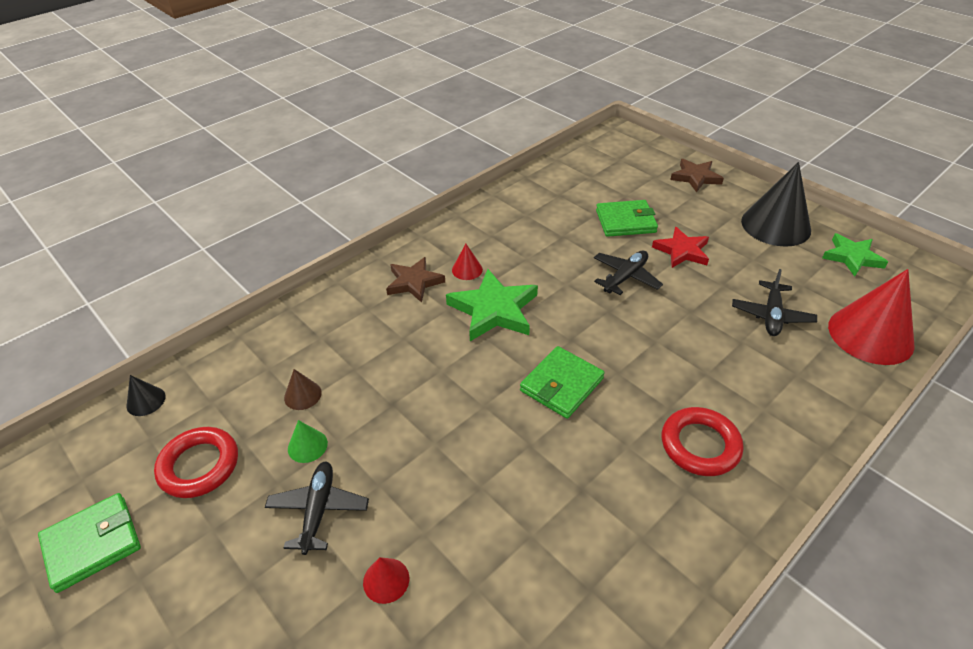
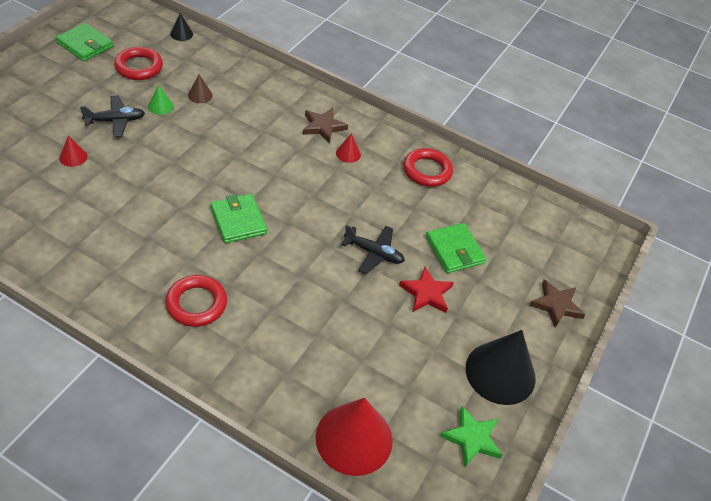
camera: 65 degrees right, 5 degrees up
(494, 310) = (307, 175): green star -> none
(510, 217) = (427, 171): none -> red ring
(561, 385) = (238, 220): green wallet -> green wallet turned 45 degrees clockwise
(771, 315) = (357, 359): black plane -> none

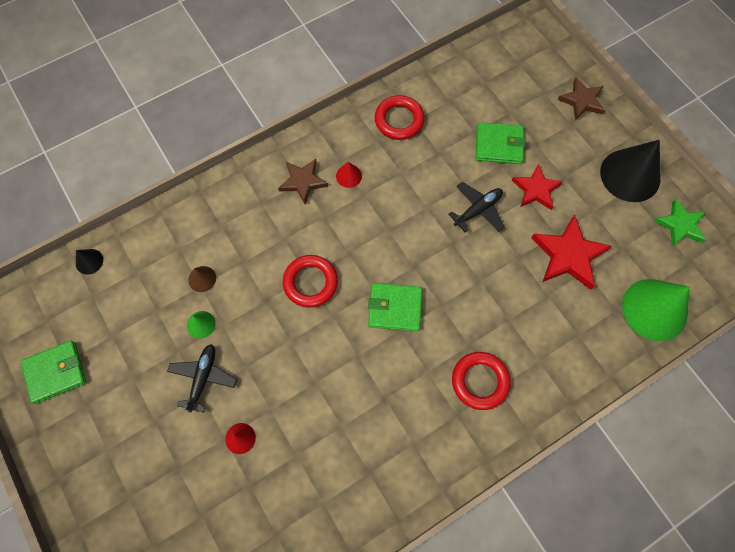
camera: 55 degrees left, 20 degrees up
(139, 67) = (125, 325): red ring -> red ring (310, 282)
(354, 438) = (654, 309): red cone -> green cone
(370, 341) = (568, 255): none -> red star

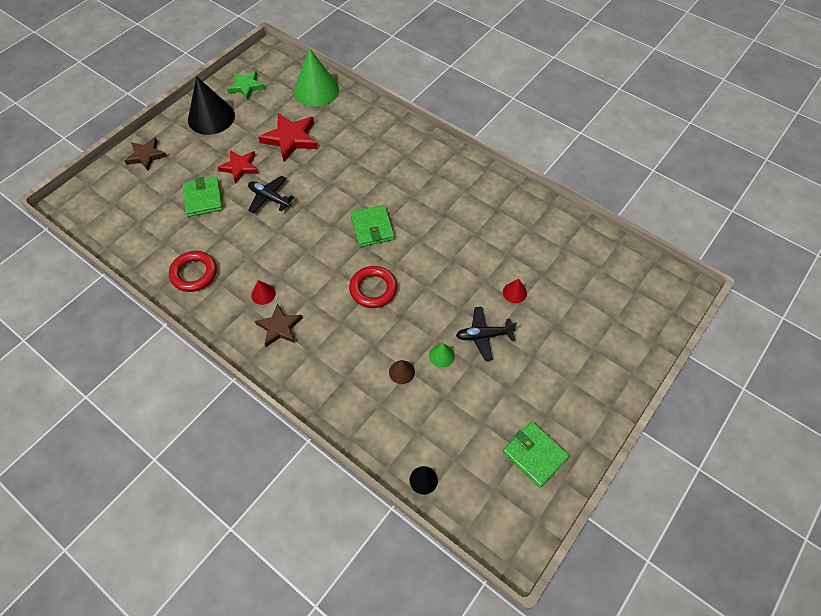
camera: 110 degrees left, 10 degrees down
(480, 381) = (406, 166): red ring -> none

